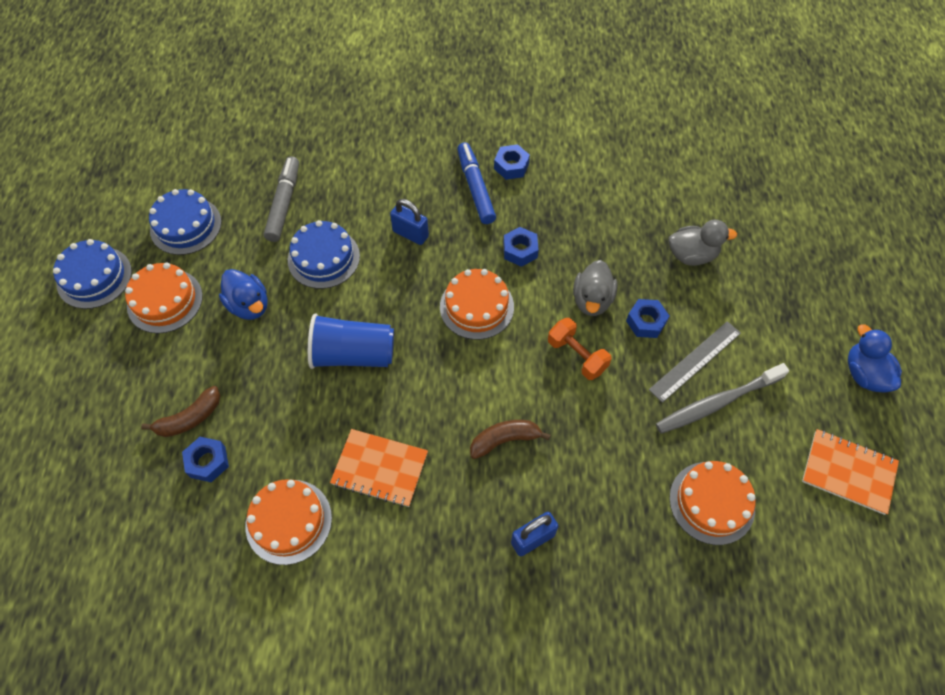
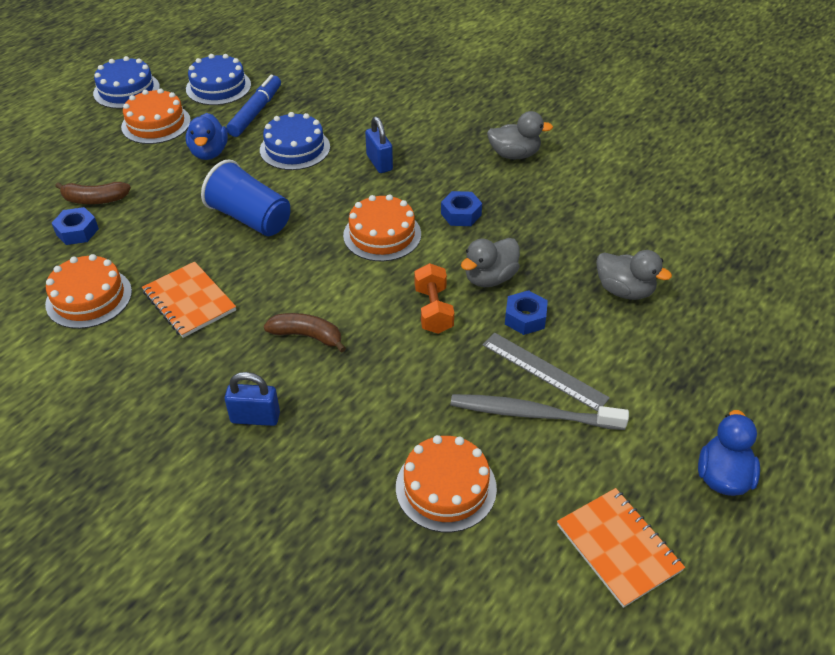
camera: 35 degrees right, 15 degrees down
(284, 203) = (302, 103): grey marker -> none
(475, 188) = (467, 156): blue marker -> blue marker (256, 112)
(511, 166) = (514, 155): blue nut -> grey duck
(695, 361) = (544, 371): grey ruler -> grey ruler turned 45 degrees clockwise

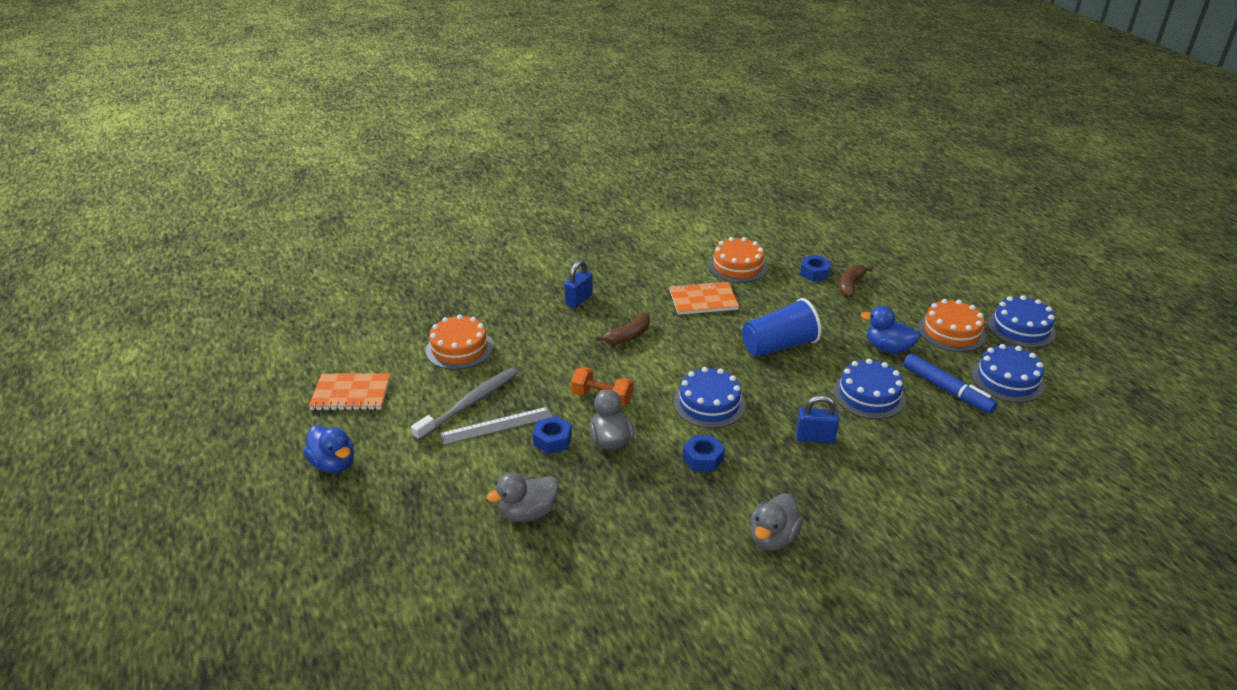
camera: 120 degrees right, 10 degrees down
(382, 234) = (709, 404): orange cake -> blue cake

